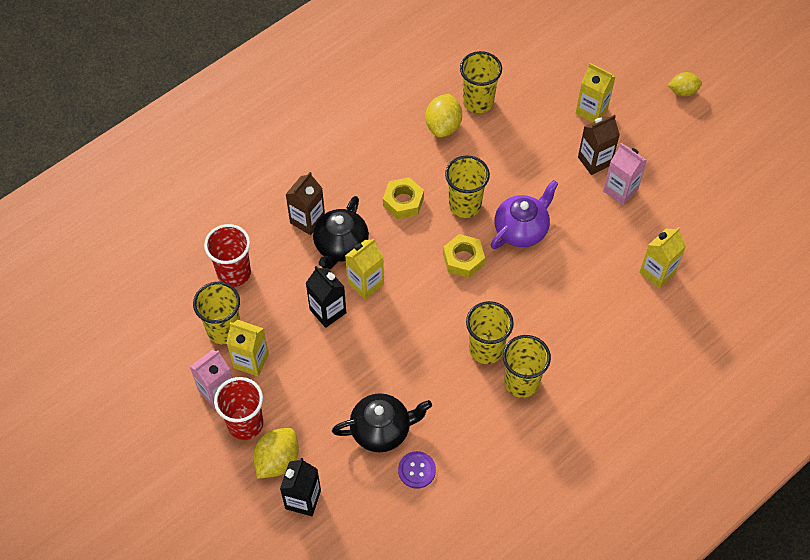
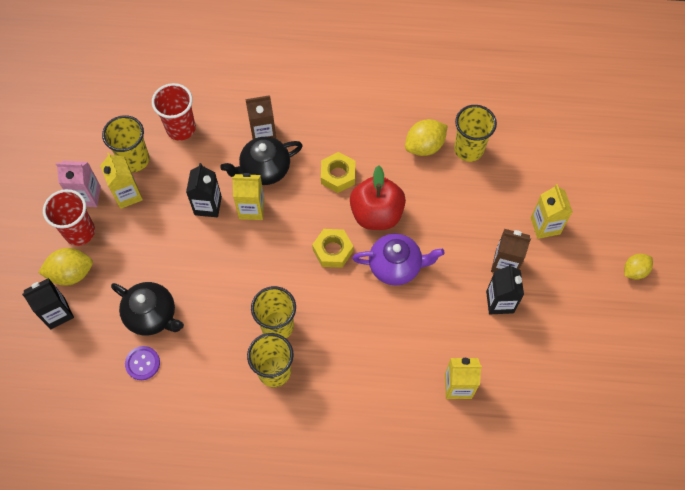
camera: 45 degrees right, 5 degrees up
(465, 205) = (376, 214): yellow cup -> red apple
(620, 190) = (499, 302): pink carton -> black carton
(682, 91) = (634, 271): yellow lemon -> yellow lemon turned 75 degrees counterclockwise

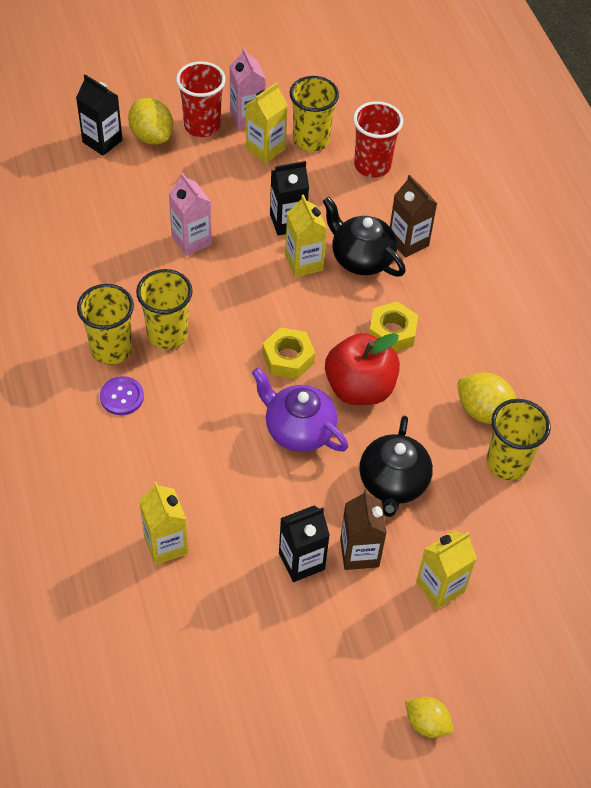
camera: 65 degrees right, 10 degrees down
(142, 363) = (74, 229): purple button -> purple button (122, 397)
(152, 315) = (133, 218): black teapot -> black teapot (393, 483)
(194, 279) = (191, 240): none -> pink carton
(396, 266) = (298, 430): purple teapot -> purple teapot turned 150 degrees clockwise

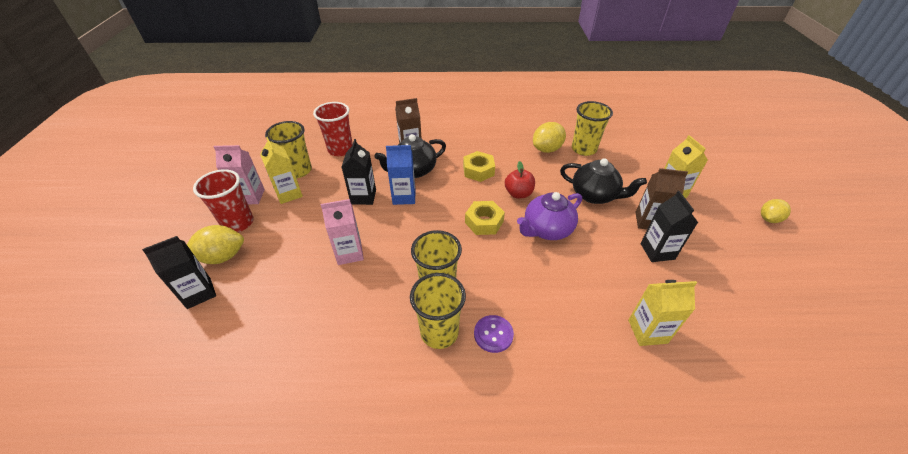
camera: 70 degrees left, 10 degrees down
(304, 263) = (404, 197): yellow carton -> blue carton
(359, 388) = (518, 193): red apple -> red apple, size x0.60

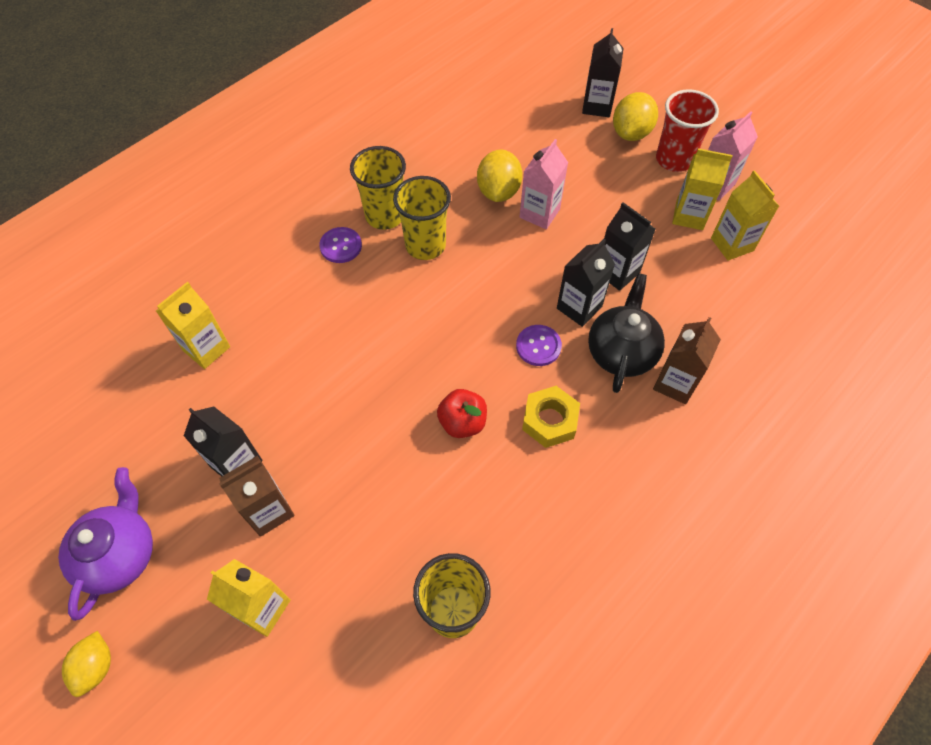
camera: 135 degrees right, 15 degrees up
(298, 171) = (732, 244): yellow cup -> yellow carton
(340, 150) = (746, 308): red cup -> none
(404, 197) = (579, 307): blue carton -> black carton
(445, 196) = (538, 346): none -> purple button
(484, 222) = (459, 346): yellow nut -> none
(547, 149) = (506, 556): yellow lemon -> yellow lemon (498, 191)
(547, 230) = (382, 393): purple teapot -> purple teapot (120, 554)
(594, 195) = (366, 505): black teapot -> none

